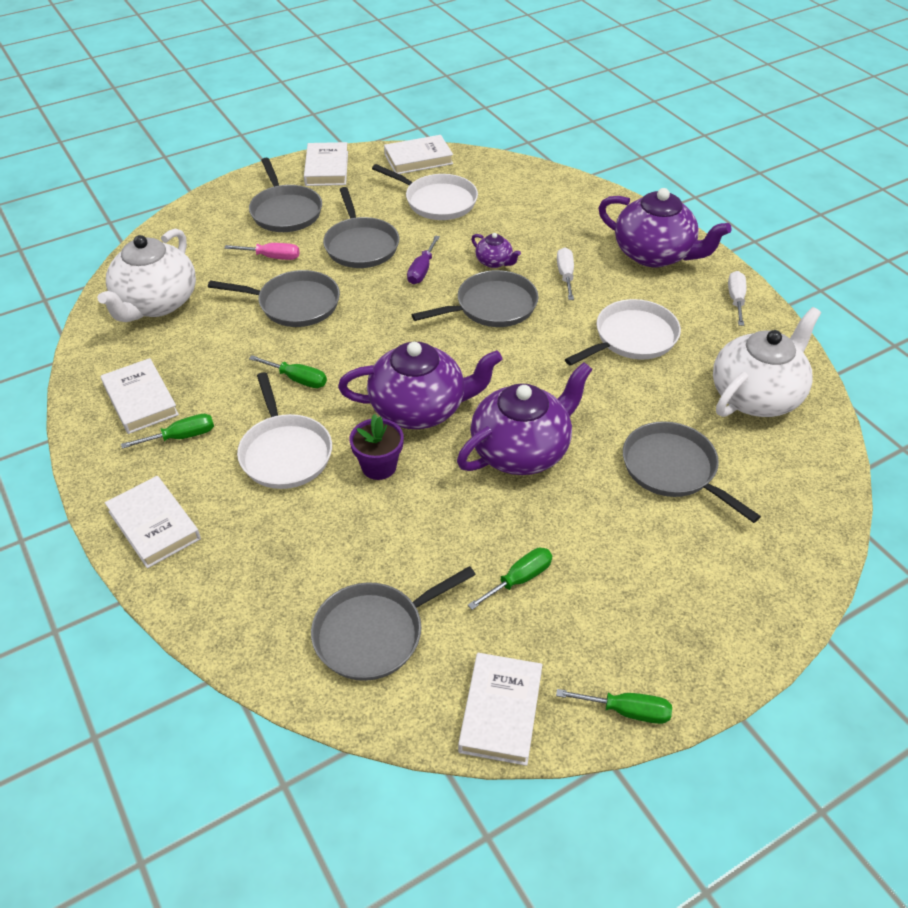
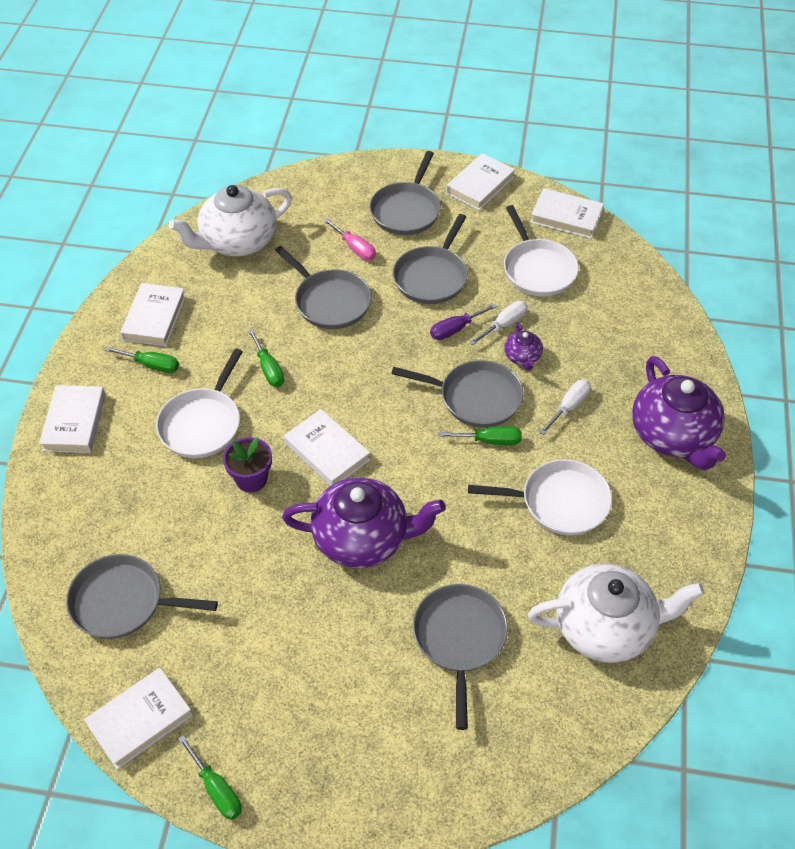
camera: 40 degrees right, 5 degrees up
(419, 409) = (327, 451): purple teapot -> white book
(519, 579) = (252, 637): green screwdriver -> green screwdriver (490, 441)
(736, 299) = (697, 527): white screwdriver -> white screwdriver (504, 324)

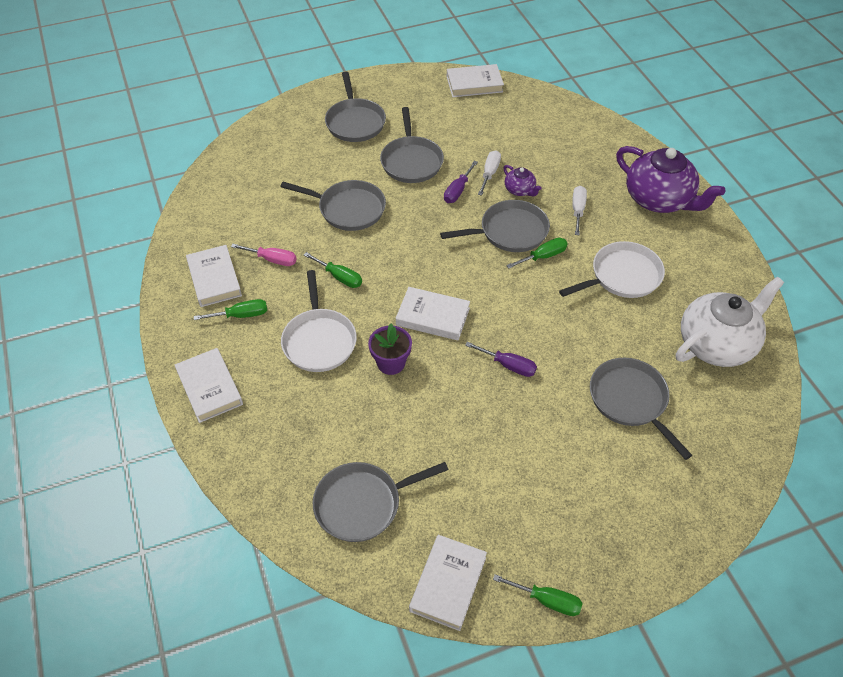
camera: 30 degrees left, 0 degrees up
(237, 242) = (238, 194): white teapot -> none
(355, 248) = (337, 163): pink screwdriver -> pink screwdriver (272, 260)
(363, 538) = (508, 365): purple teapot -> purple screwdriver
(480, 185) = (395, 85): white book -> none
(537, 269) = (483, 127): white pan -> none

